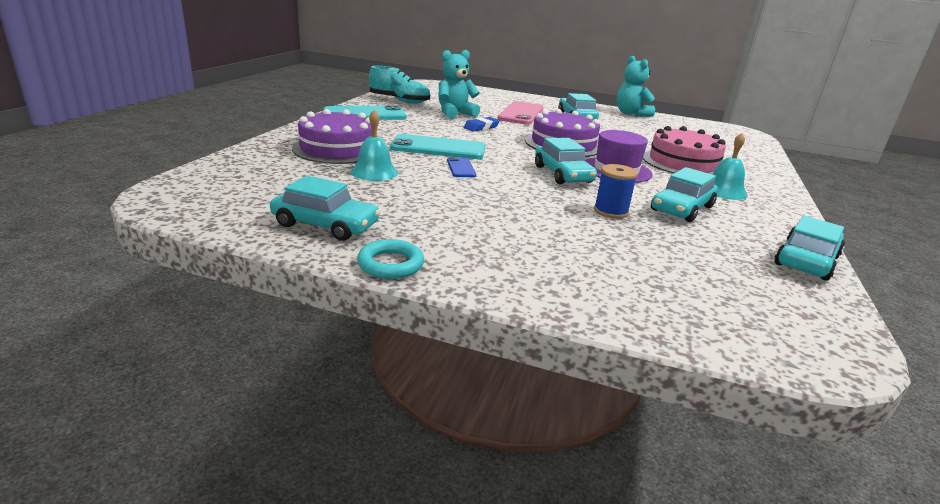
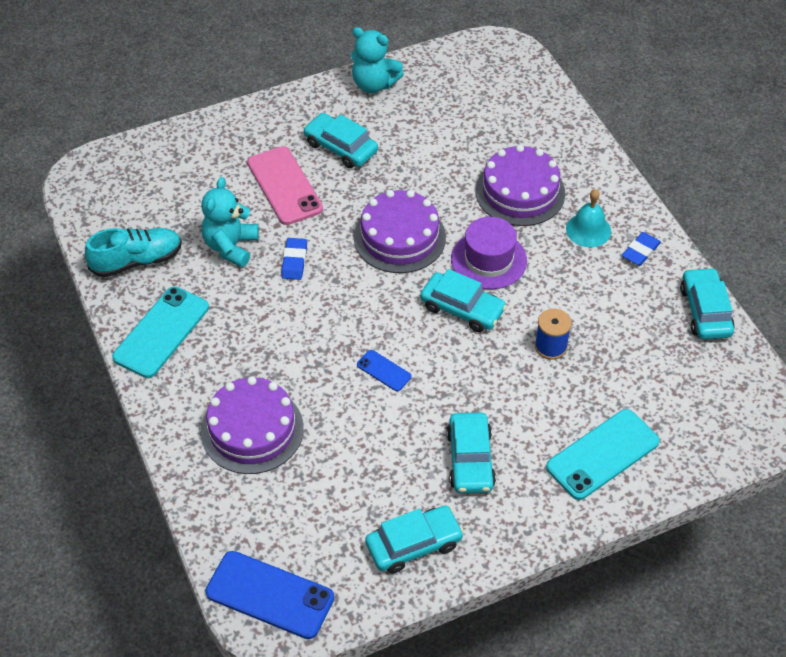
camera: 40 degrees left, 25 degrees up
(193, 191) = (269, 595): none -> blue phone
(374, 172) = (336, 441): turquoise bell -> none
(390, 264) = (506, 546): turquoise ring -> none
(438, 148) = (321, 347): turquoise phone -> turquoise phone (602, 454)
(681, 208) = (587, 295): turquoise car -> turquoise car (470, 459)
(683, 163) = (520, 192): pink cake -> purple cake
(765, 214) = (640, 251): none -> blue eraser

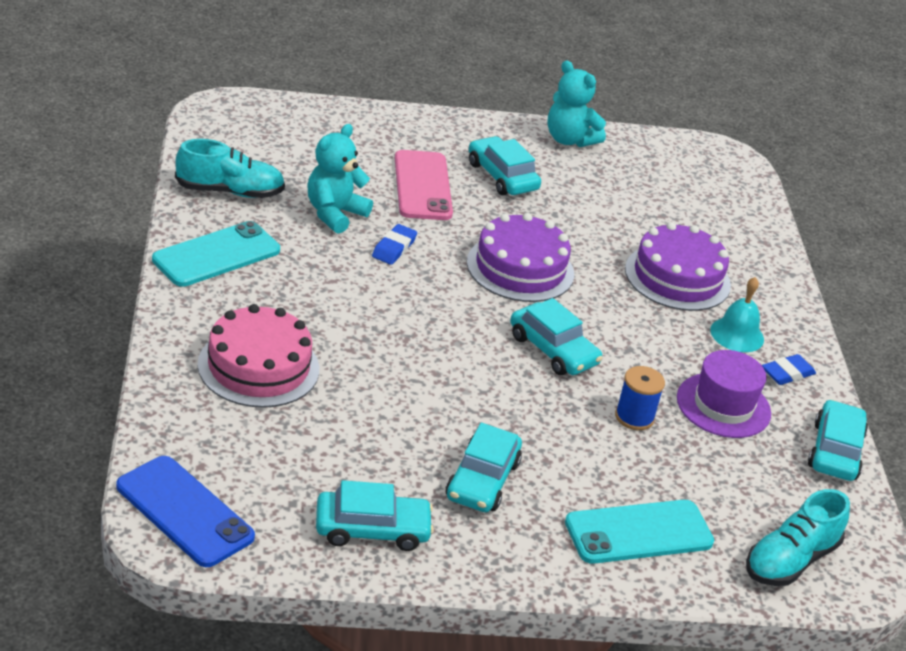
camera: 15 degrees right, 15 degrees down
(252, 430) = (258, 367): purple cake -> pink cake
(384, 371) = (433, 370): blue phone -> none
(488, 260) = (608, 320): purple hat -> purple hat (723, 405)
(717, 429) = (790, 560): none -> turquoise shoe

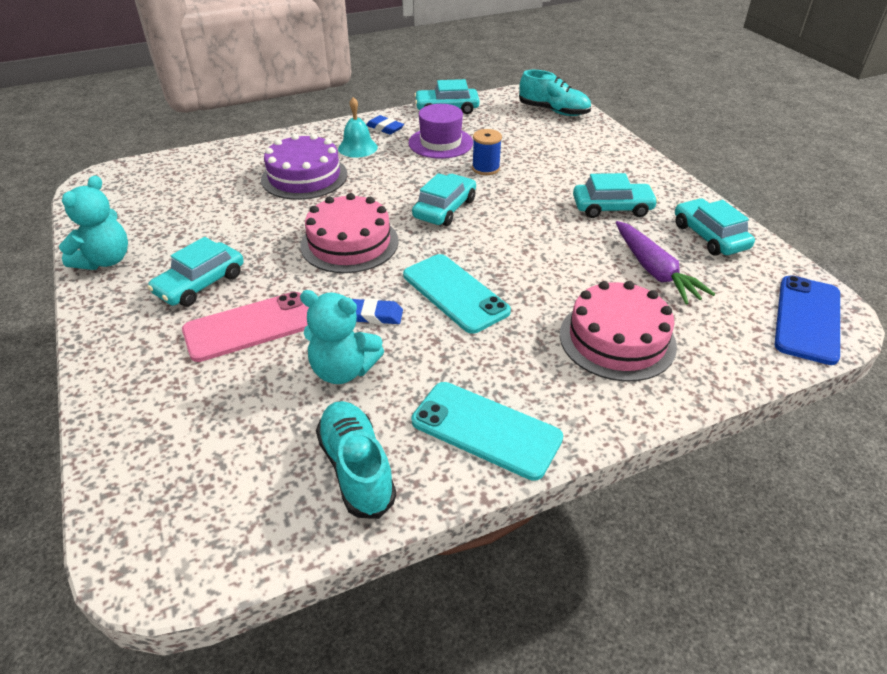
camera: 105 degrees left, 5 degrees up
(340, 447) = (654, 270): none -> purple carrot
(520, 268) = (349, 243): purple cake -> pink cake
(638, 532) = (588, 152): turquoise phone -> turquoise phone (455, 293)

